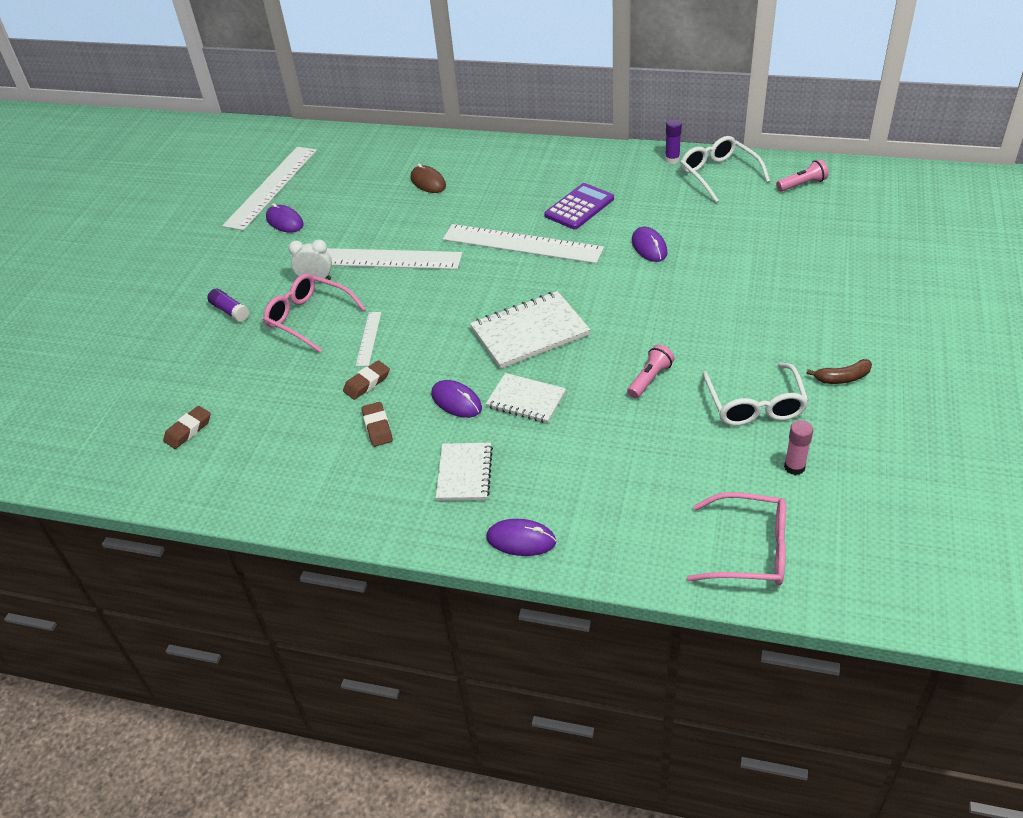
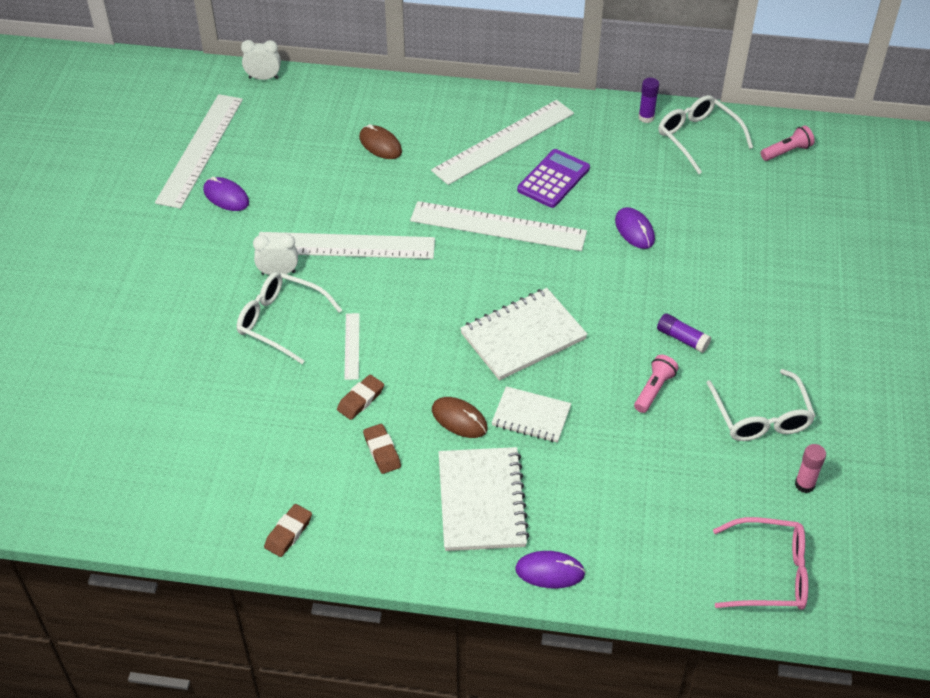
camera: 10 degrees left, 5 degrees up
(188, 430) = (179, 460): brown eraser -> brown eraser (288, 533)
(230, 311) = (190, 313): purple glue stick -> purple glue stick (682, 338)
(308, 318) = (280, 321): pink glasses -> white glasses
(338, 135) = (263, 78): none -> white clock
(456, 401) = (459, 419): purple mouse -> brown mouse
(464, 473) = (481, 501): white notebook -> white notebook, size x1.59
(538, 179) = (503, 141): none -> white ruler
(842, 378) = (843, 385): brown banana -> none

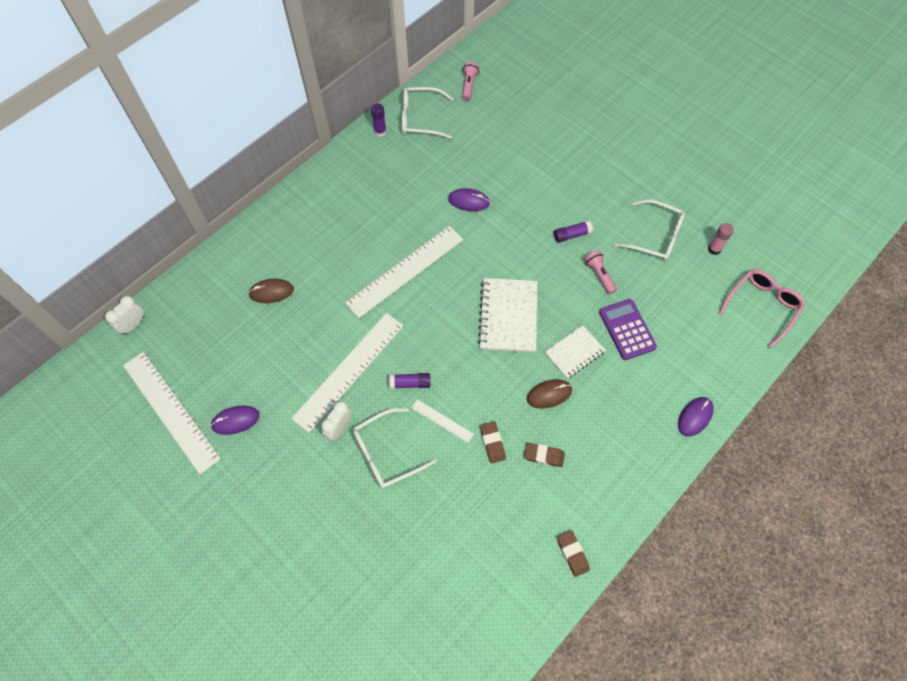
camera: 55 degrees left, 15 degrees up
(372, 299) = (410, 383): none -> purple glue stick
(481, 501) = (620, 422): white notebook -> none
(503, 141) = (332, 219): white ruler -> none
(553, 179) = (390, 214): purple calculator -> purple calculator (627, 329)

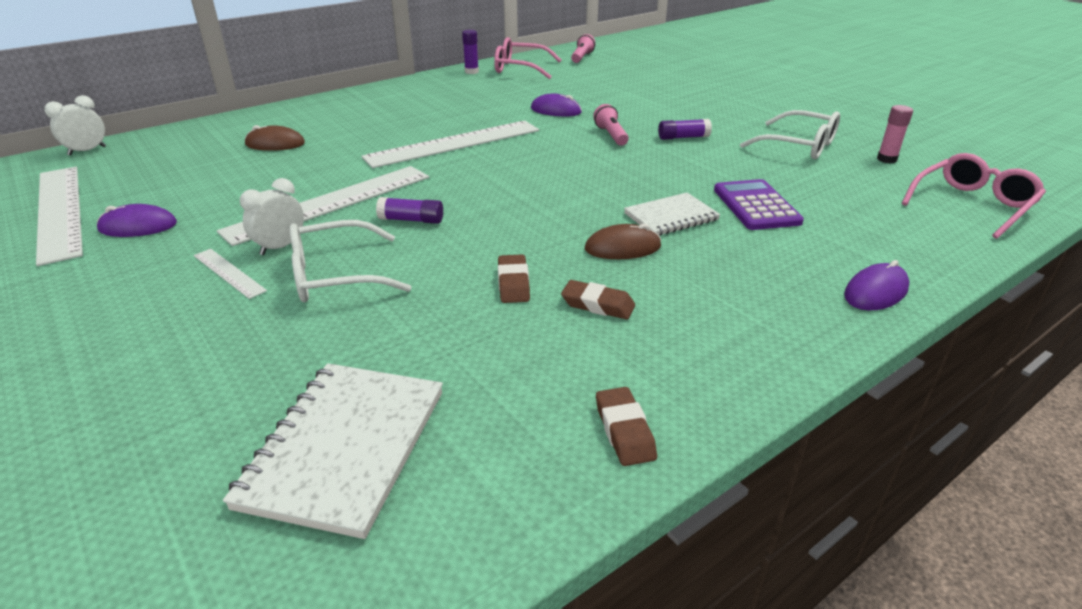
camera: 10 degrees right, 30 degrees down
(420, 118) = (520, 68): white glasses -> pink glasses
(442, 421) = (441, 255): white ruler -> white ruler (228, 273)
(508, 316) = (579, 182): white notebook -> white notebook (345, 448)
(599, 275) = (717, 164): pink flashlight -> pink flashlight (611, 135)

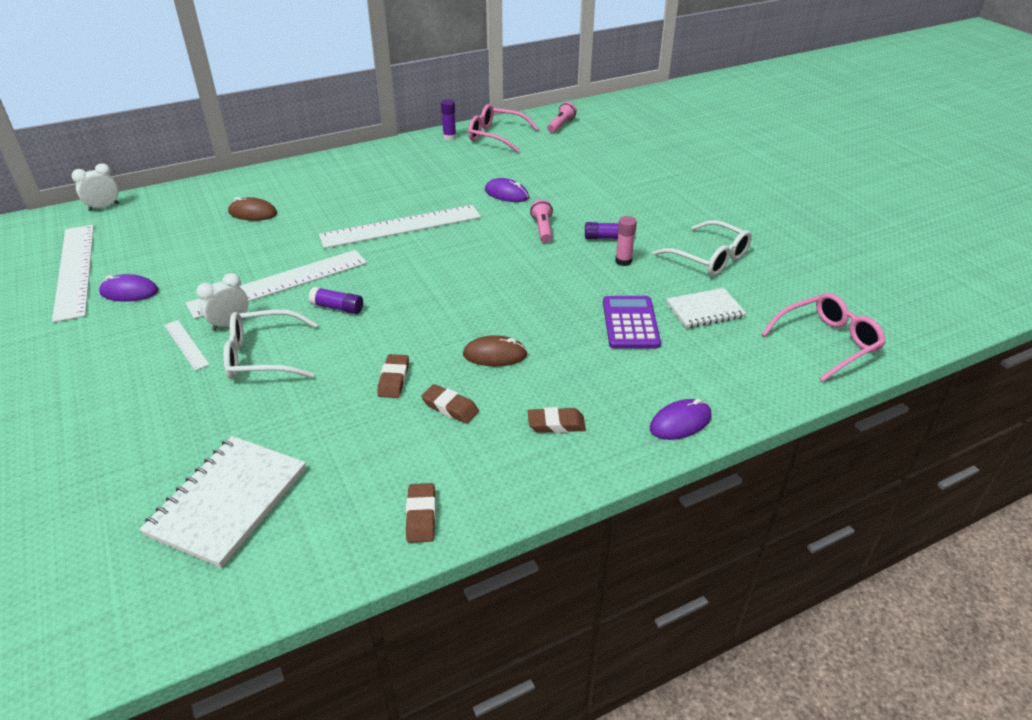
camera: 10 degrees right, 5 degrees up
(671, 217) = (550, 327): white notebook -> white notebook (705, 310)
(735, 308) = (556, 424): none -> brown eraser
(886, 159) = (782, 282): pink glue stick -> pink glue stick (623, 261)

